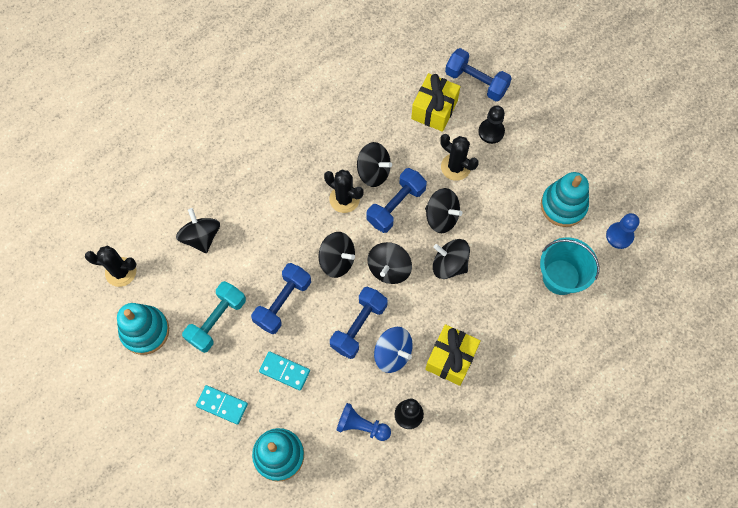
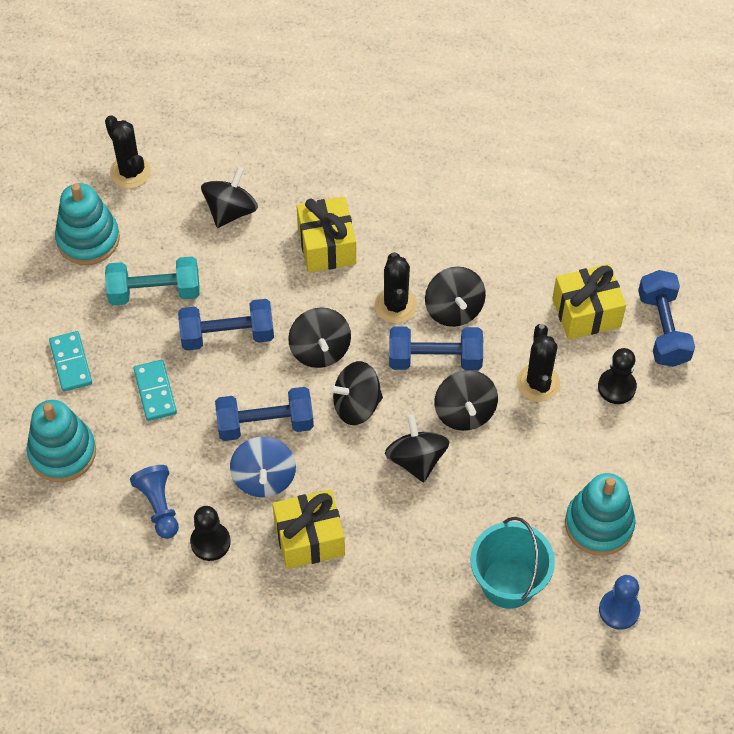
camera: 50 degrees right, 10 degrees down
(273, 204) = (326, 246): none -> yellow gift

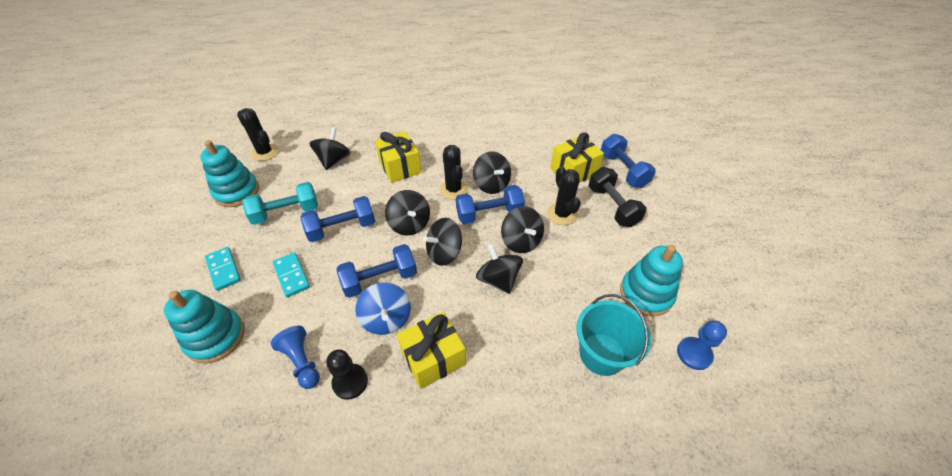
camera: 15 degrees left, 10 degrees down
(616, 387) = (612, 206): black pawn -> black dumbbell

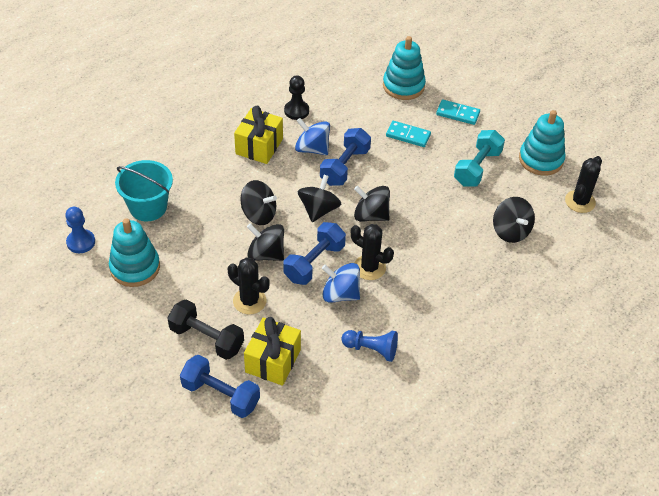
camera: 140 degrees right, 0 degrees up
(265, 152) = (580, 201): black cactus -> black cactus turned 60 degrees counterclockwise
(302, 362) = (336, 103): blue pawn -> blue pawn (371, 349)
(342, 228) = (418, 182): blue dumbbell -> none
(400, 167) = (444, 261): yellow gift -> none
(491, 184) = (340, 294): black spinning top -> blue spinning top

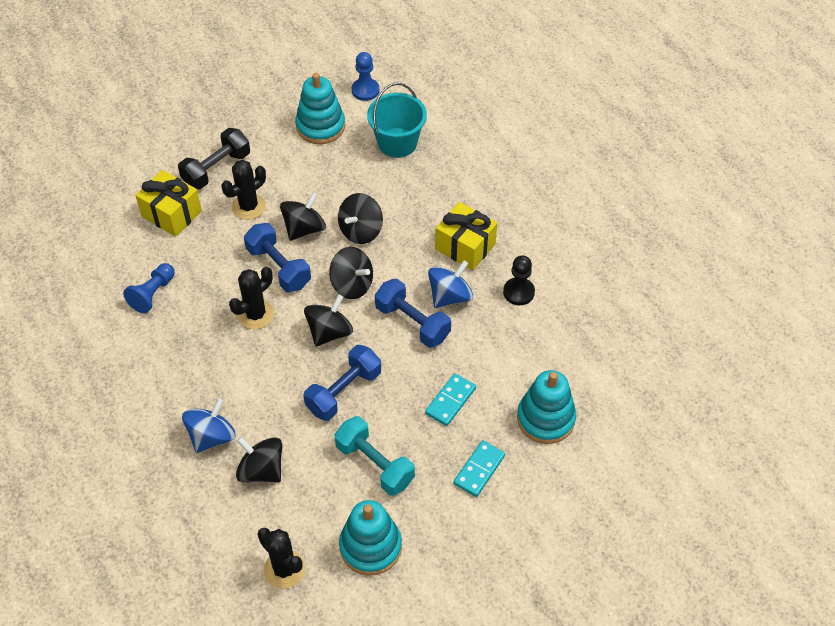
camera: 105 degrees right, 5 degrees up
(220, 395) = (151, 171): blue dumbbell -> blue dumbbell (343, 391)
(340, 294) = (230, 282): blue spinning top -> blue spinning top (211, 436)
(510, 231) = (261, 470): black spinning top -> black spinning top turned 45 degrees clockwise

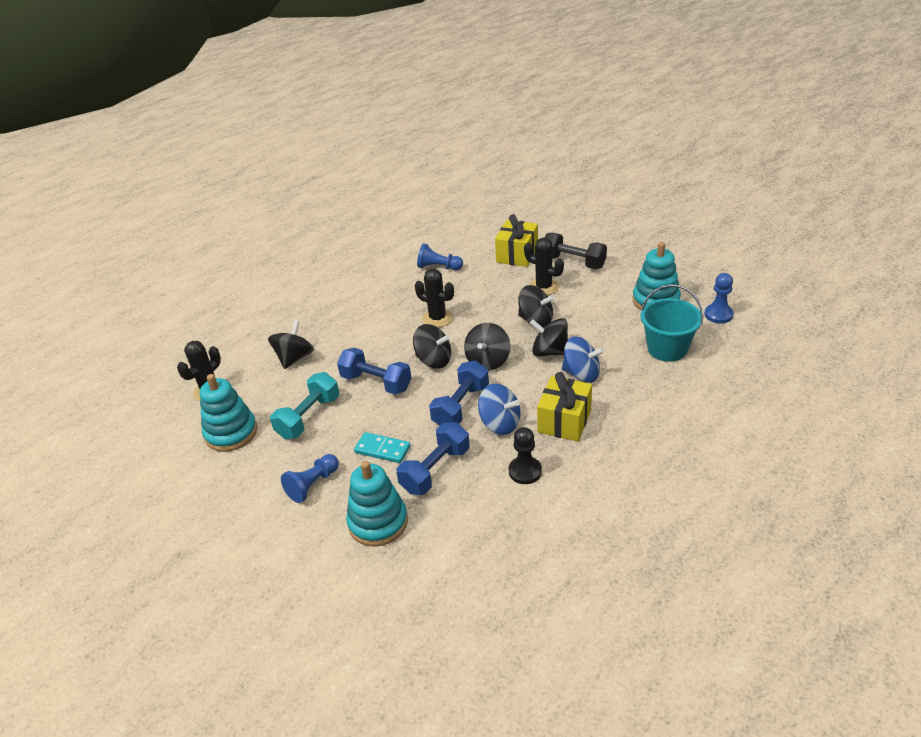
camera: 80 degrees right, 15 degrees down
(211, 436) = (320, 327): blue spinning top -> blue spinning top (581, 374)
(279, 267) = (489, 318): blue dumbbell -> blue dumbbell (435, 470)
(479, 469) = (312, 484): turquoise domino -> blue pawn

